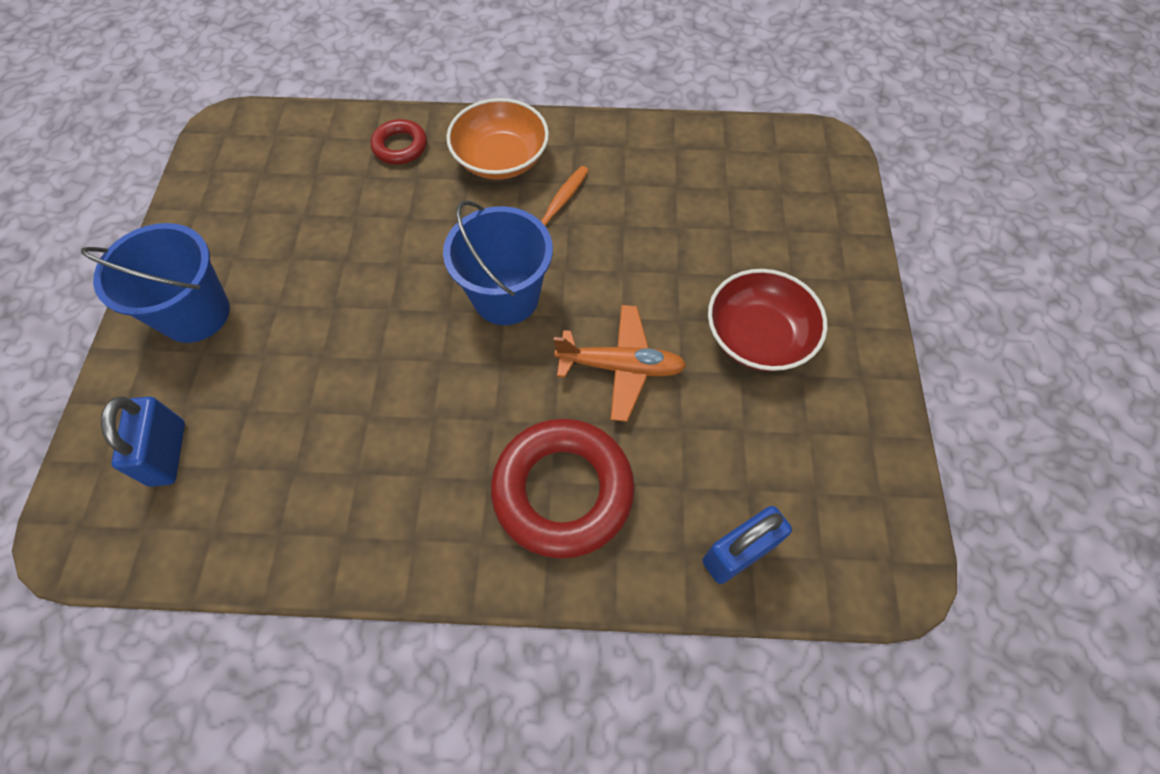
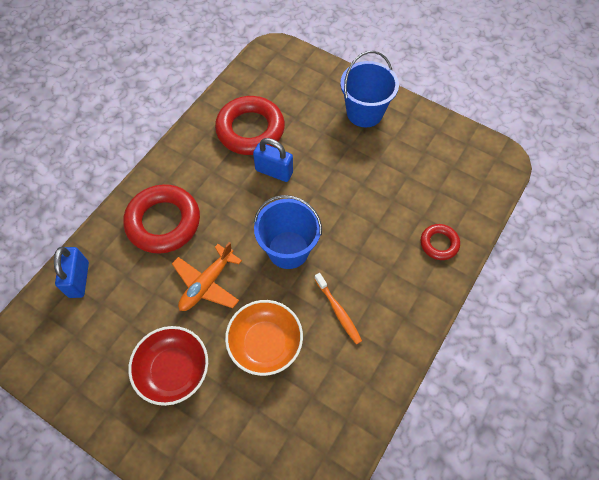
camera: 120 degrees right, 0 degrees up
(168, 453) = (291, 85): blue padlock -> blue padlock (274, 171)
(304, 466) = (250, 130): none -> red ring
(501, 159) = (397, 297): orange bowl -> orange bowl (265, 343)

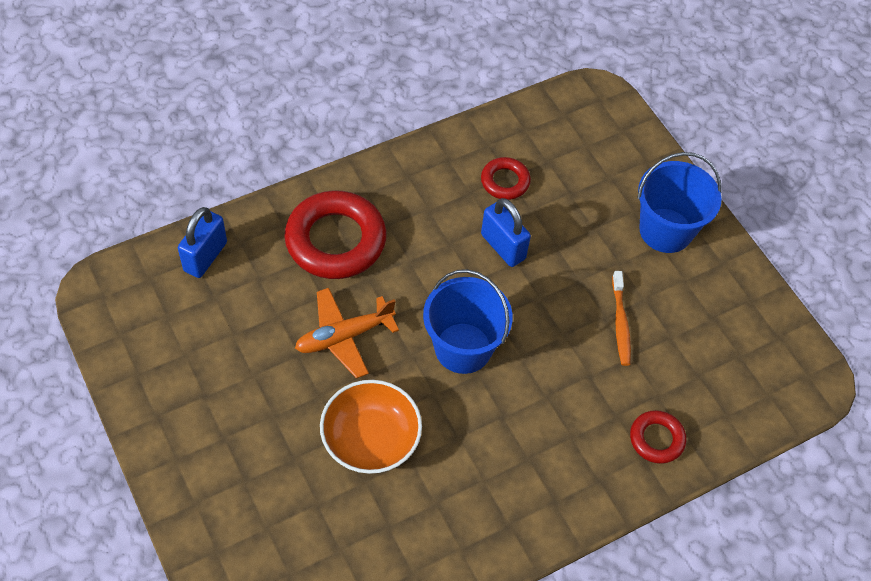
camera: 25 degrees right, 5 degrees down
(173, 370) = (251, 411): red bowl -> none
(250, 130) = (505, 181): red ring -> red ring, size x0.51
(338, 311) = (478, 449): orange toothbrush -> orange toothbrush (620, 323)

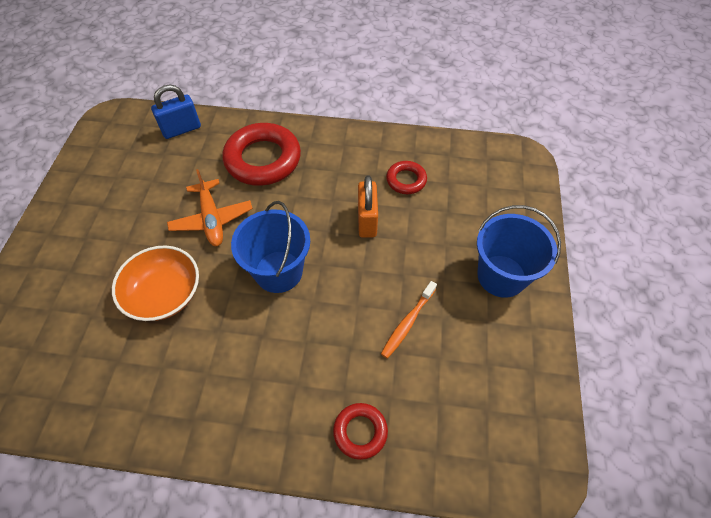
camera: 40 degrees right, 0 degrees up
(344, 336) = (212, 219): orange plane -> orange plane turned 120 degrees counterclockwise
(503, 247) = (367, 221): blue padlock -> orange padlock

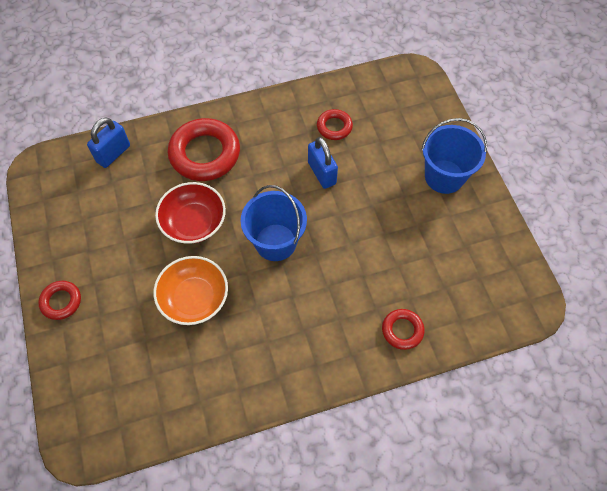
camera: 25 degrees left, 5 degrees up
(45, 244) = (61, 301): none -> red ring
(212, 219) = (194, 222): orange plane -> red bowl
(367, 221) = (322, 173): orange padlock -> blue padlock
(408, 322) = (395, 240): orange toothbrush -> none

